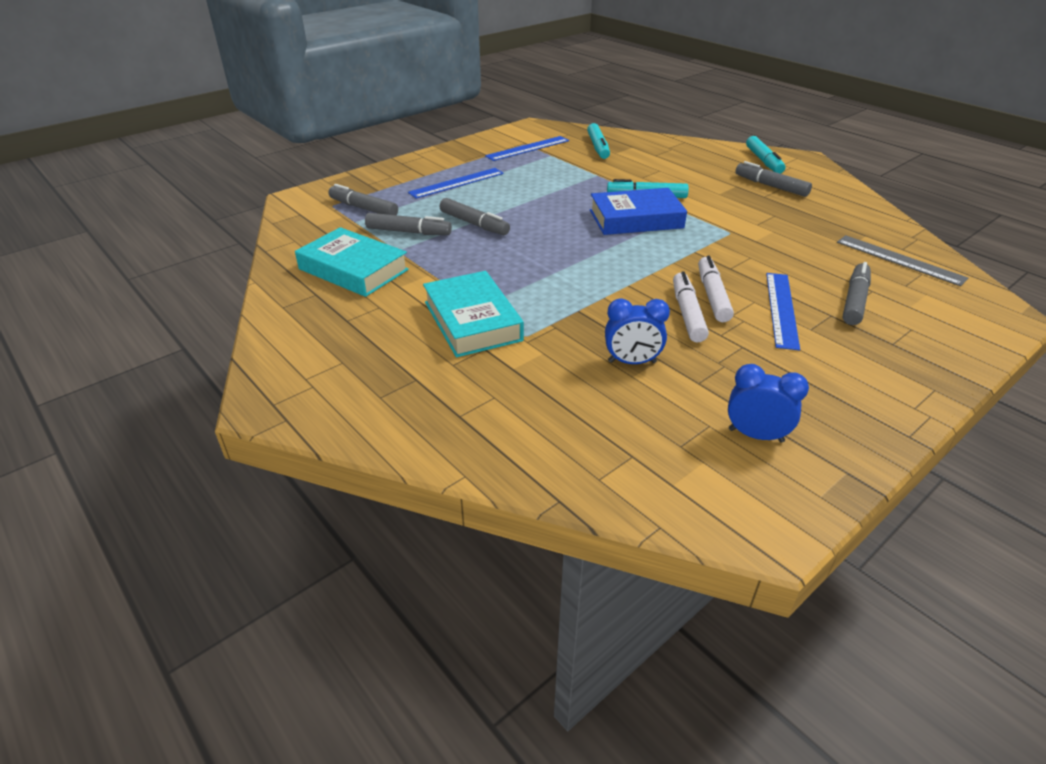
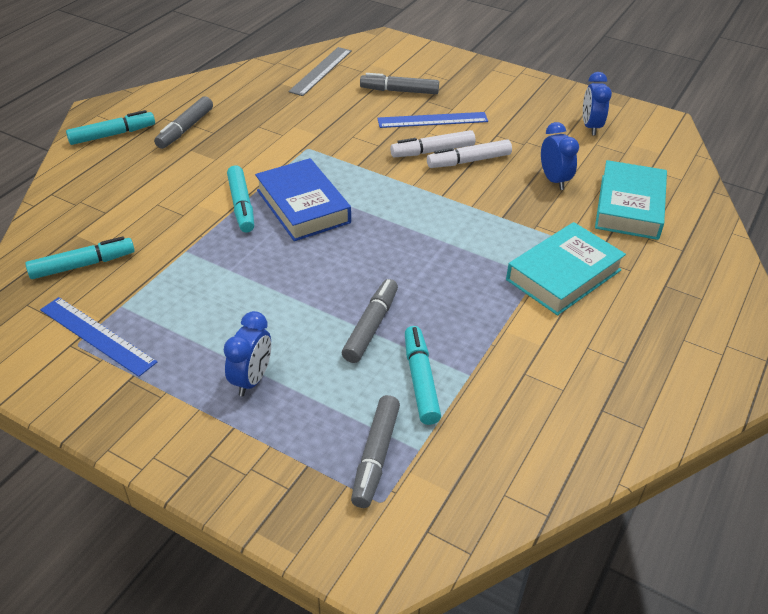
camera: 110 degrees left, 5 degrees up
(353, 269) = (534, 398): turquoise book -> turquoise book (629, 206)
(408, 232) = (420, 380): grey marker -> turquoise marker
(456, 183) = (252, 379): blue ruler -> blue clock

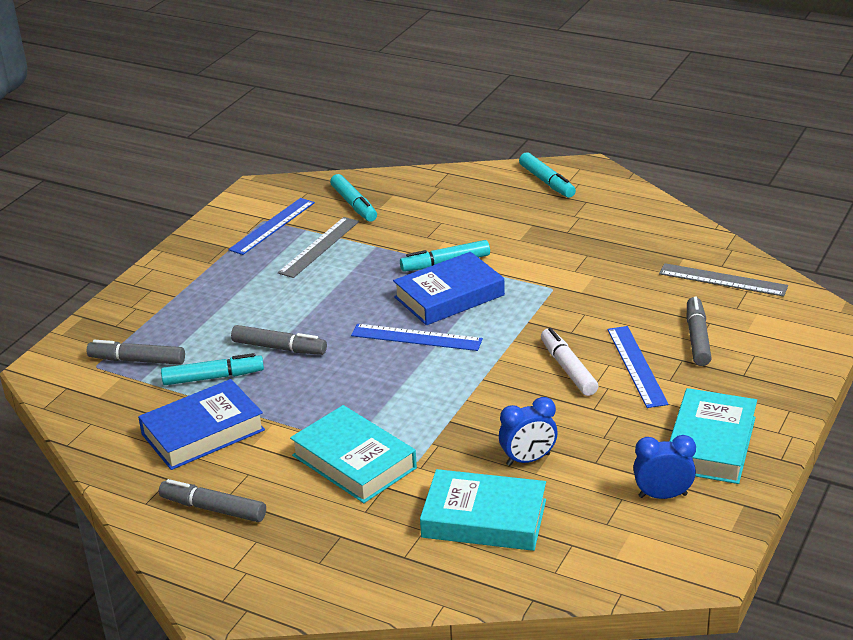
camera: 90 degrees right, 10 degrees down
(168, 294) = (319, 247): none -> grey ruler
(185, 129) = (568, 216): grey marker -> grey marker (213, 509)
(252, 379) = (221, 297): blue clock -> none
(370, 230) = (416, 337): none -> blue ruler
(469, 161) = (554, 395): white marker -> none
(521, 385) = (203, 432): none -> blue book
(531, 102) = (710, 444): none -> turquoise book

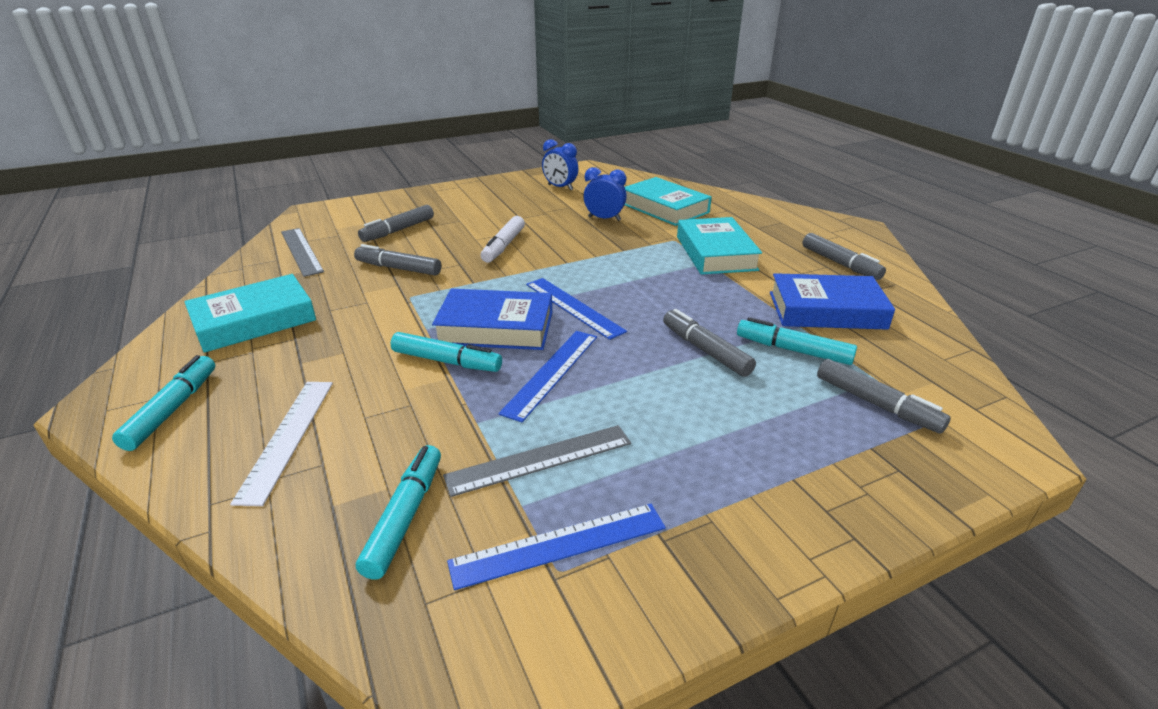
camera: 145 degrees left, 0 degrees up
(463, 200) = (288, 437): none -> white ruler
(610, 304) = (398, 268): none -> grey marker
(637, 366) = (462, 232): blue ruler -> blue ruler (551, 373)
(710, 444) = (499, 193): turquoise book -> turquoise book (254, 320)

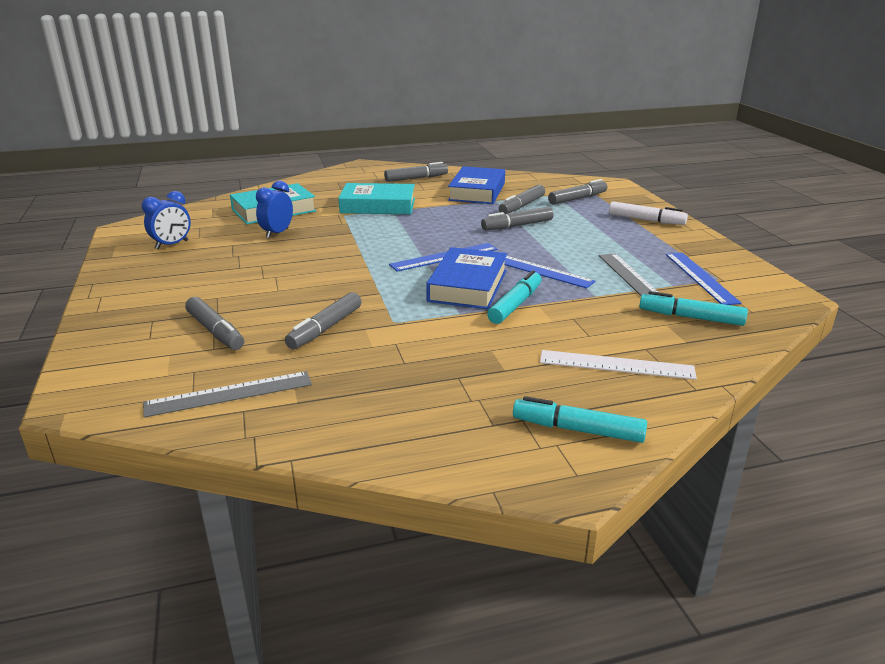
camera: 80 degrees left, 5 degrees down
(254, 320) = (411, 406): turquoise book -> none
(503, 246) = (307, 277): white marker -> white marker (646, 220)
(793, 350) = (522, 206): turquoise marker -> grey marker

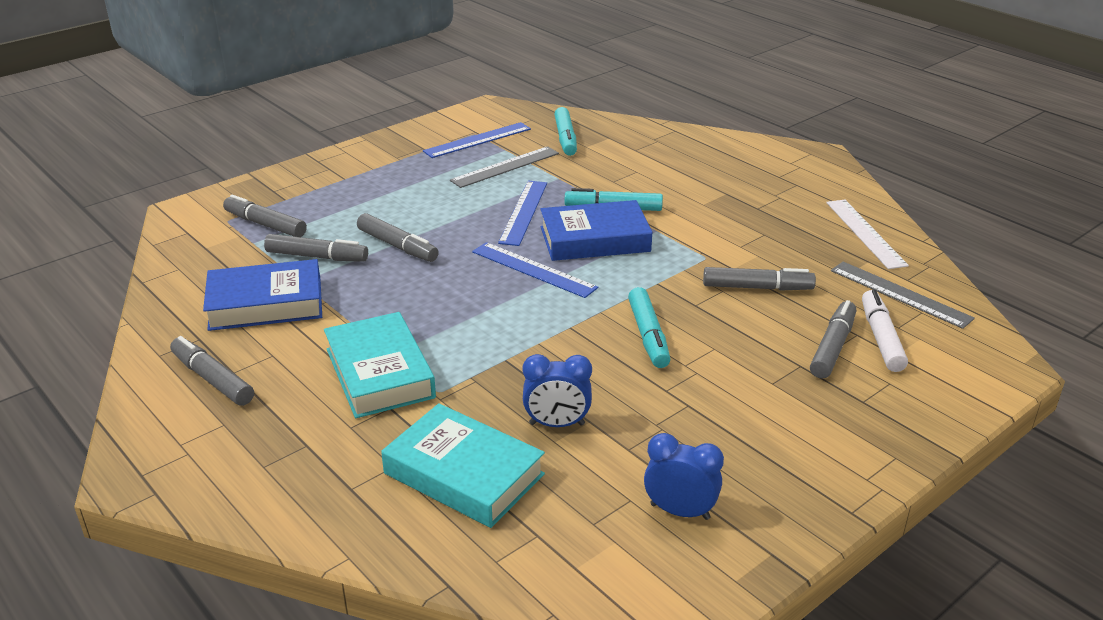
camera: 115 degrees left, 5 degrees up
(577, 430) = (768, 158): turquoise marker -> turquoise marker (648, 335)
(616, 365) = (672, 156): white ruler -> white ruler (865, 233)
(646, 220) = (330, 176): white marker -> white marker (881, 338)

